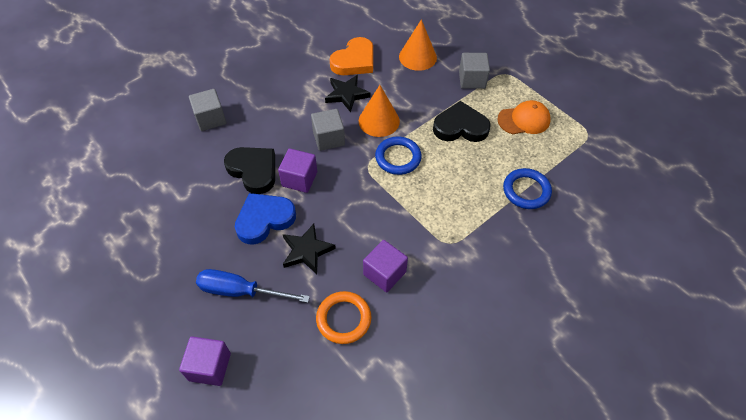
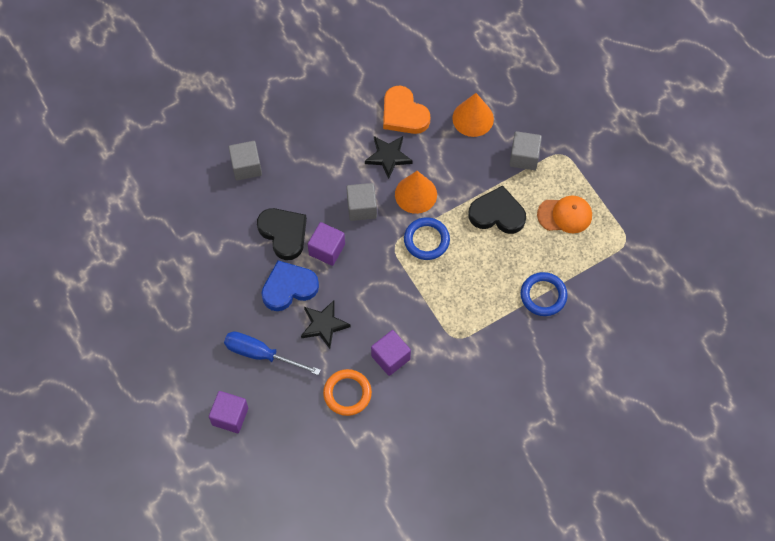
camera: 10 degrees right, 10 degrees up
(354, 61) = (404, 114): orange heart -> orange heart turned 90 degrees clockwise

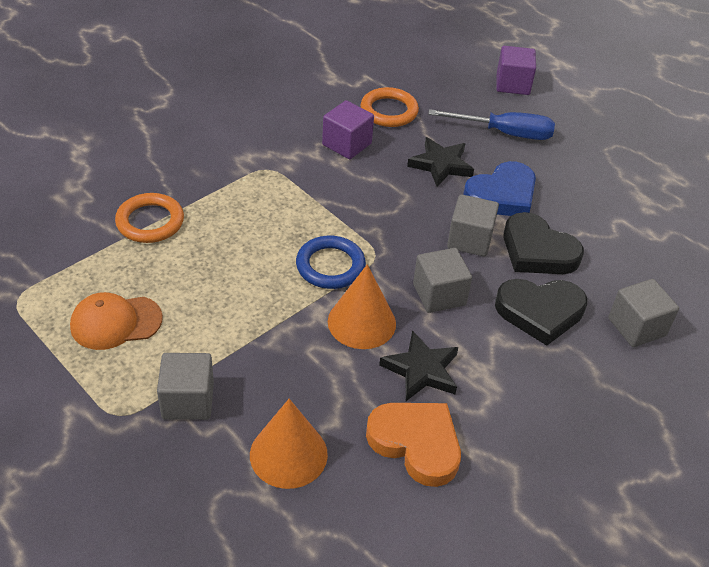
camera: 165 degrees right, 20 degrees down
(327, 249) = (469, 240): purple cube -> grey cube
(497, 214) = (227, 311): black heart -> black heart (540, 312)
(543, 295) = (150, 222): blue ring -> orange ring

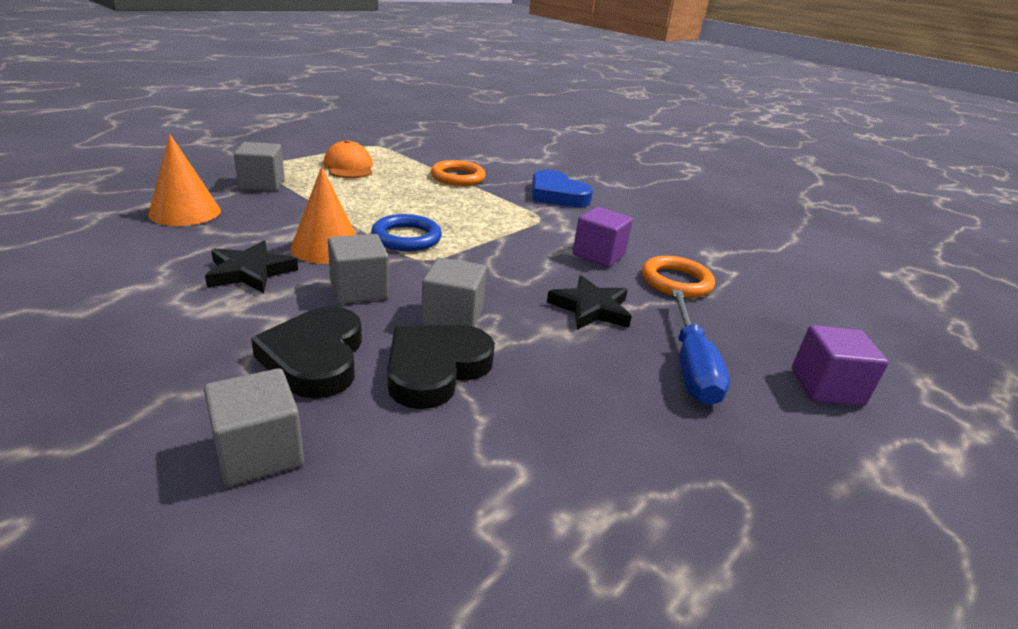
camera: 85 degrees right, 15 degrees down
(416, 444) = (156, 263): orange heart -> none
(502, 195) = (547, 350): blue heart -> blue heart (557, 195)

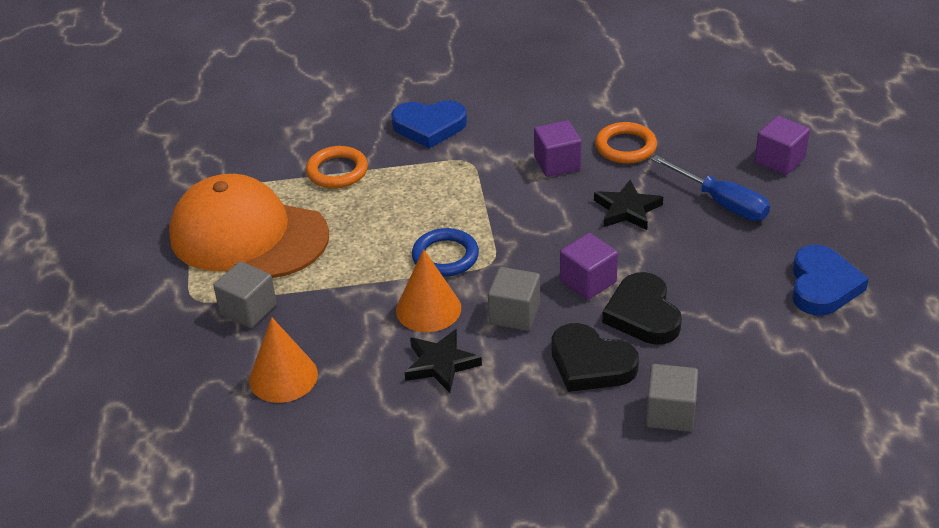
camera: 45 degrees left, 10 degrees up
(349, 167) = (248, 235): orange cap -> orange cap, size x2.09
(452, 317) = (588, 281): grey cube -> purple cube
(667, 519) = (822, 285): none -> blue heart

